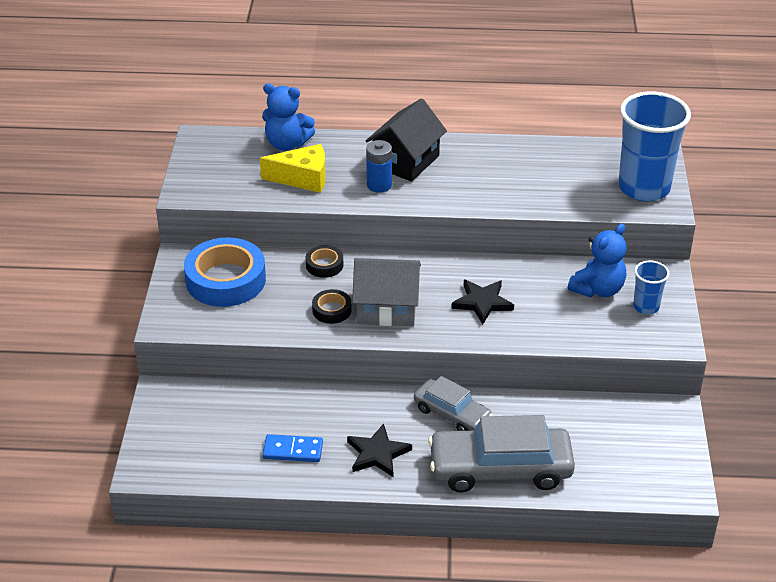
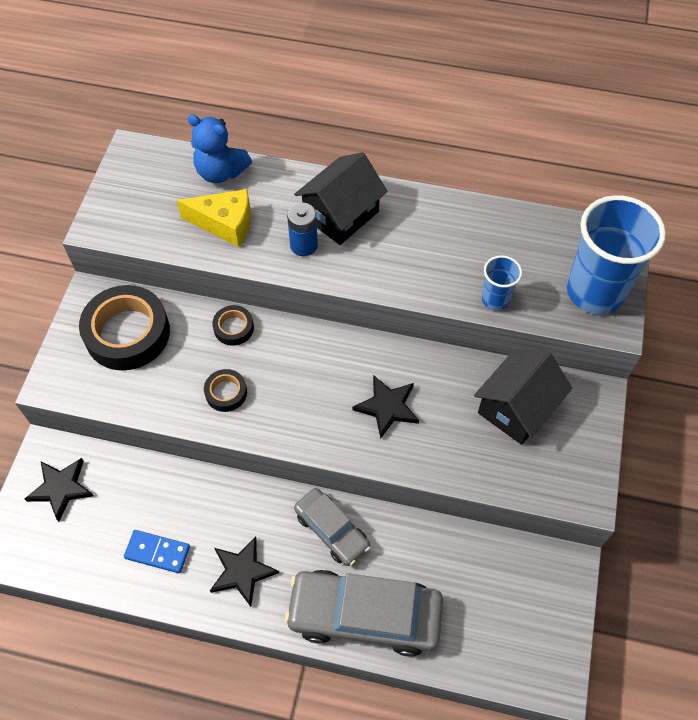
camera: 10 degrees right, 20 degrees up
(185, 417) = (61, 488): none -> black star
(226, 280) = (127, 333): blue tape -> black tape
(387, 308) = (284, 399): grey house -> none
(598, 289) = (517, 408): blue teddy bear -> black house
(646, 307) = (564, 441): blue cup -> blue cup (495, 299)

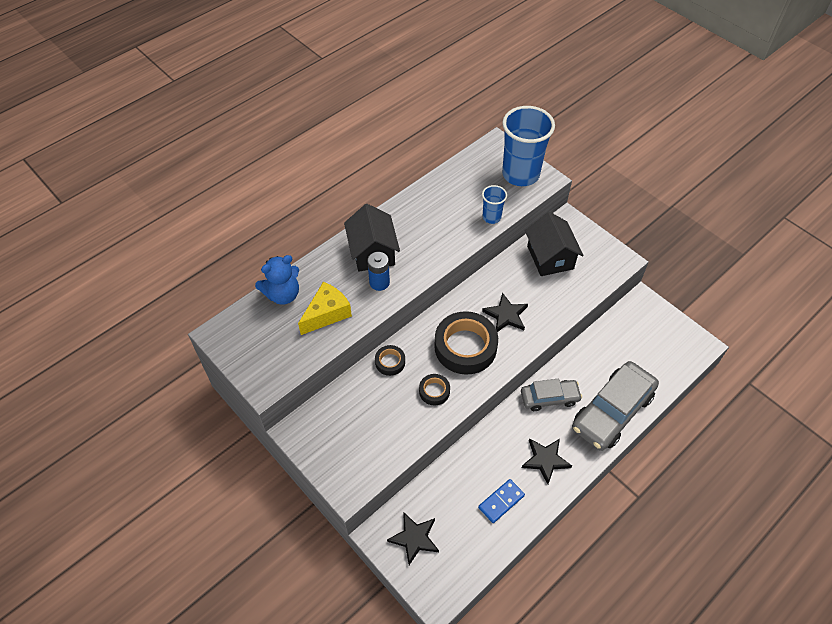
camera: 55 degrees left, 5 degrees down
(127, 333) = (345, 424): black tape -> black tape (465, 347)

